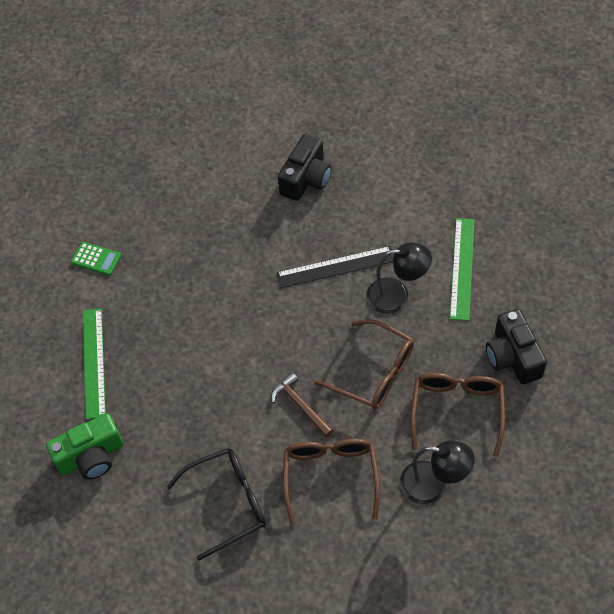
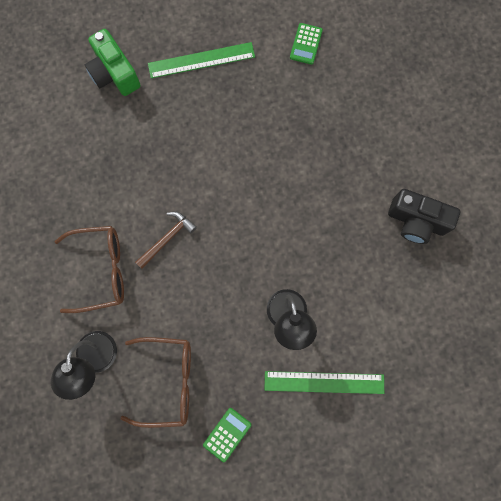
camera: 80 degrees right, 20 degrees up
(228, 502) = (76, 187): black glasses -> none
(335, 267) = (315, 258): black ruler -> none
(374, 373) = (203, 302): brown glasses -> none
(513, 356) = (227, 434): black camera -> green calculator

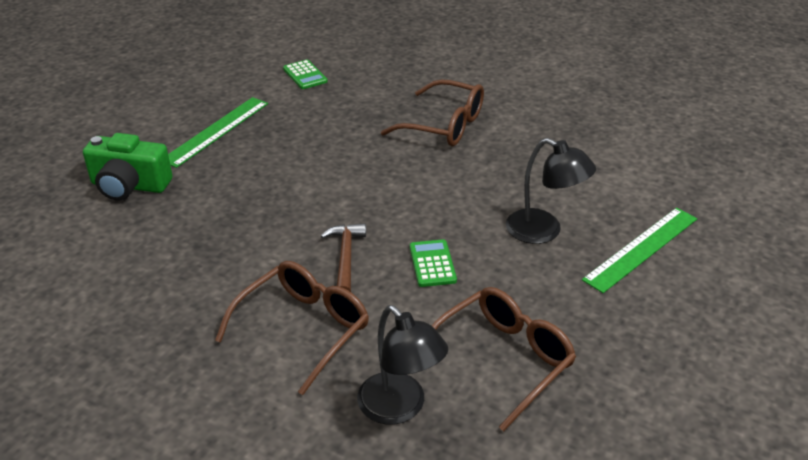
camera: 45 degrees left, 40 degrees down
(227, 434) = (623, 353): green calculator -> green calculator (432, 264)
(336, 175) = (444, 125): none -> brown glasses
(416, 221) = (548, 112): black camera -> none

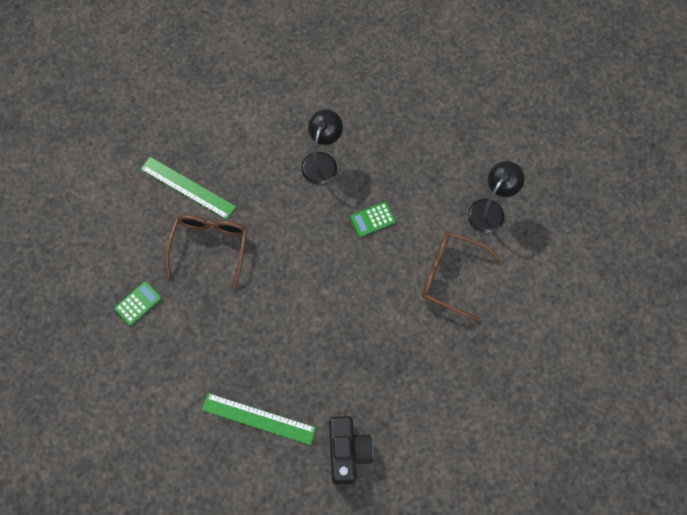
camera: 105 degrees left, 30 degrees up
(129, 186) = (347, 452): green camera -> black camera
(305, 75) = (153, 379): green calculator -> green calculator (138, 303)
(345, 257) = (382, 272): brown hammer -> none
(503, 359) = (440, 167): brown glasses -> none
(641, 248) = (323, 106): green ruler -> green ruler (188, 188)

